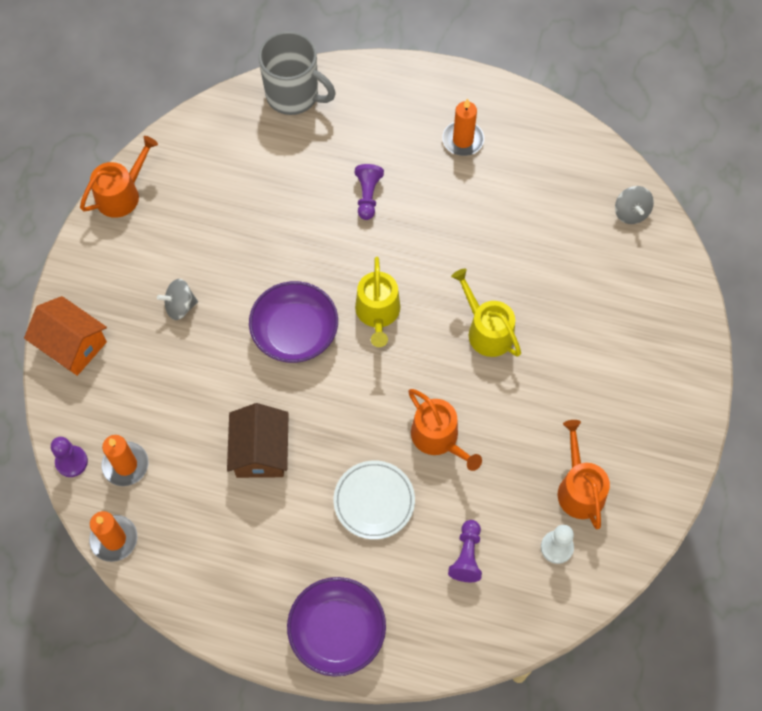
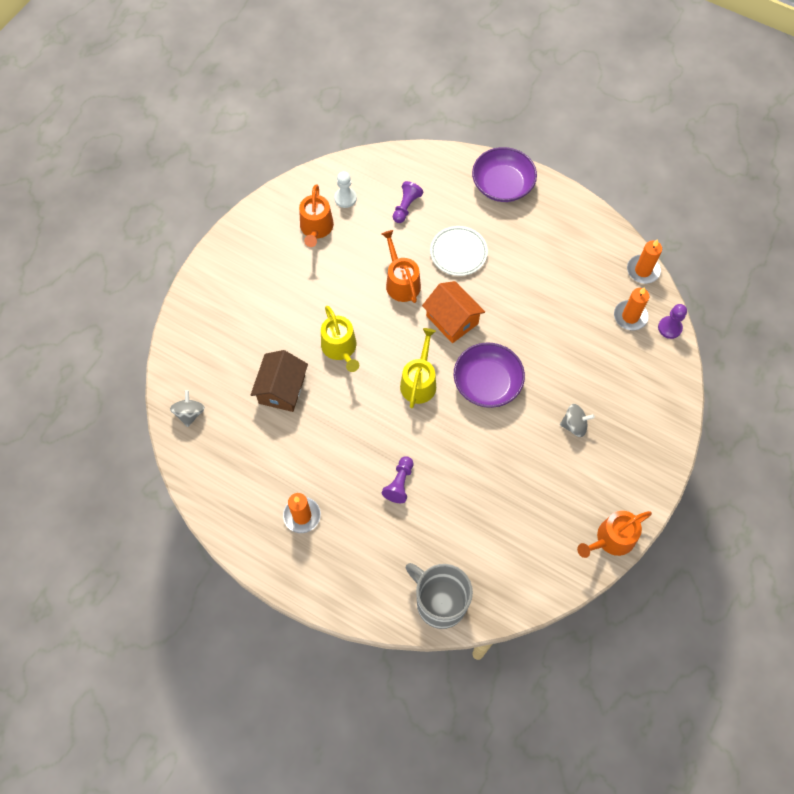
camera: 165 degrees left, 0 degrees up
(72, 345) = (664, 415): orange house -> orange house (452, 320)
(260, 451) = (530, 303): brown house -> brown house (282, 389)

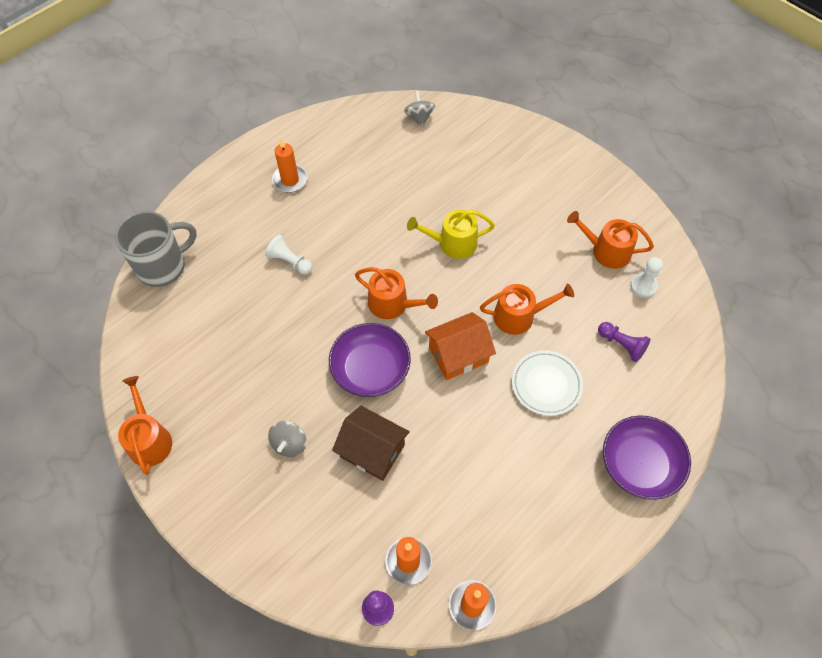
camera: 105 degrees right, 5 degrees down
(190, 413) = (419, 117): grey spinning top -> grey spinning top turned 120 degrees counterclockwise
(282, 389) = (422, 187): brown house -> brown house (372, 450)
(399, 483) = (290, 261): purple pawn -> white pawn
(419, 381) = (392, 304): yellow watering can -> orange watering can

